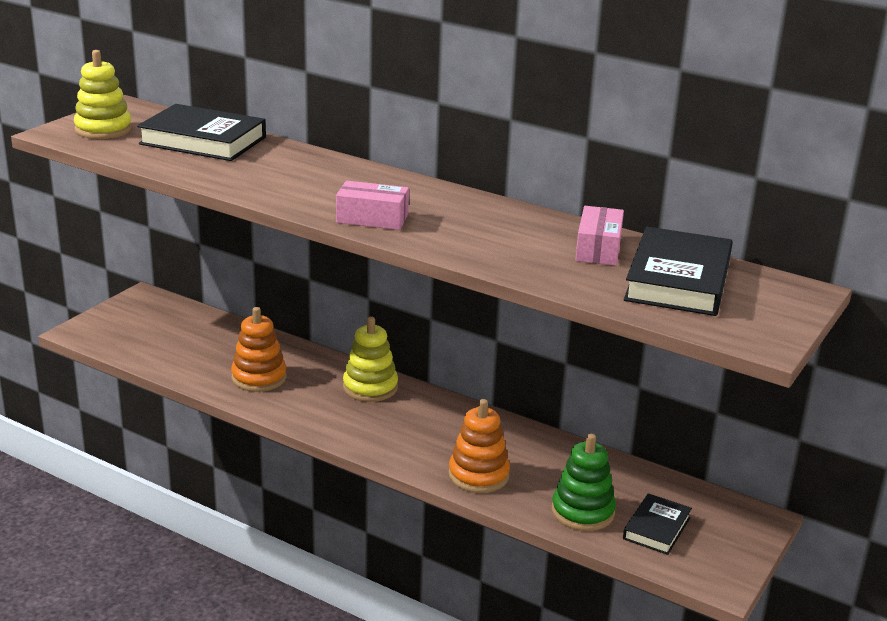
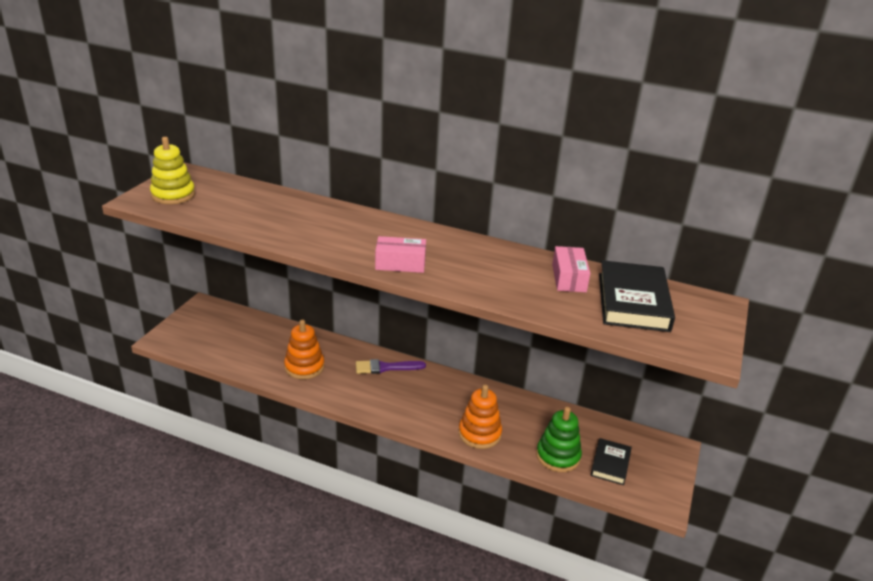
camera: 10 degrees left, 5 degrees up
(203, 141) = (252, 200): black book -> none
(370, 387) = (386, 367): yellow stacking toy -> purple brush

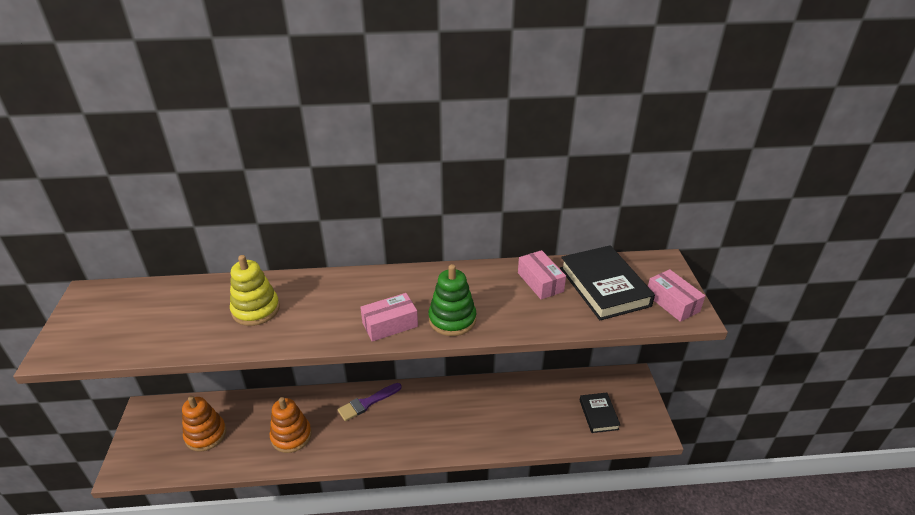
camera: 25 degrees left, 5 degrees up
(173, 195) = (94, 329): yellow stacking toy -> yellow stacking toy (256, 310)
(479, 434) = (485, 434): orange stacking toy -> orange stacking toy (206, 434)
(558, 456) = (557, 426): green stacking toy -> green stacking toy (452, 319)
(697, 336) = (672, 303): none -> pink box

